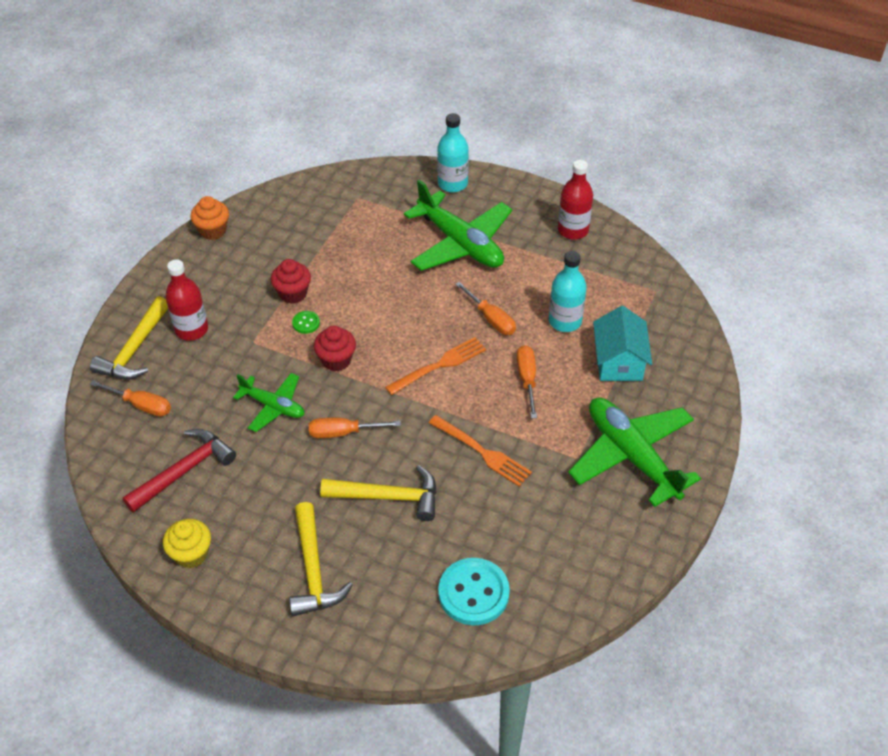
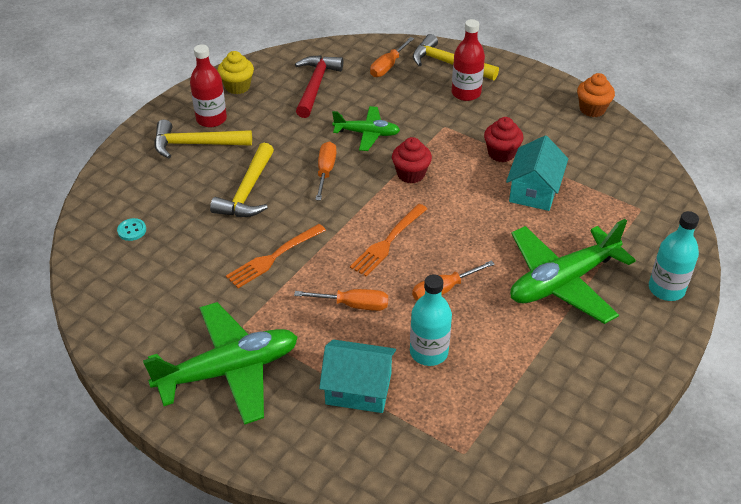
camera: 100 degrees right, 5 degrees down
(184, 470) = (315, 85): red hammer -> red hammer turned 135 degrees counterclockwise
(273, 406) = (367, 133): green plane -> green plane turned 120 degrees counterclockwise
(306, 323) = (461, 159): green button -> none
(346, 267) = (534, 191): none -> turquoise house
(439, 365) = (388, 242): orange fork -> orange fork turned 60 degrees clockwise
(473, 593) = (132, 230): turquoise button -> turquoise button, size x0.46
(573, 230) = (580, 390): red bottle -> red bottle (211, 119)

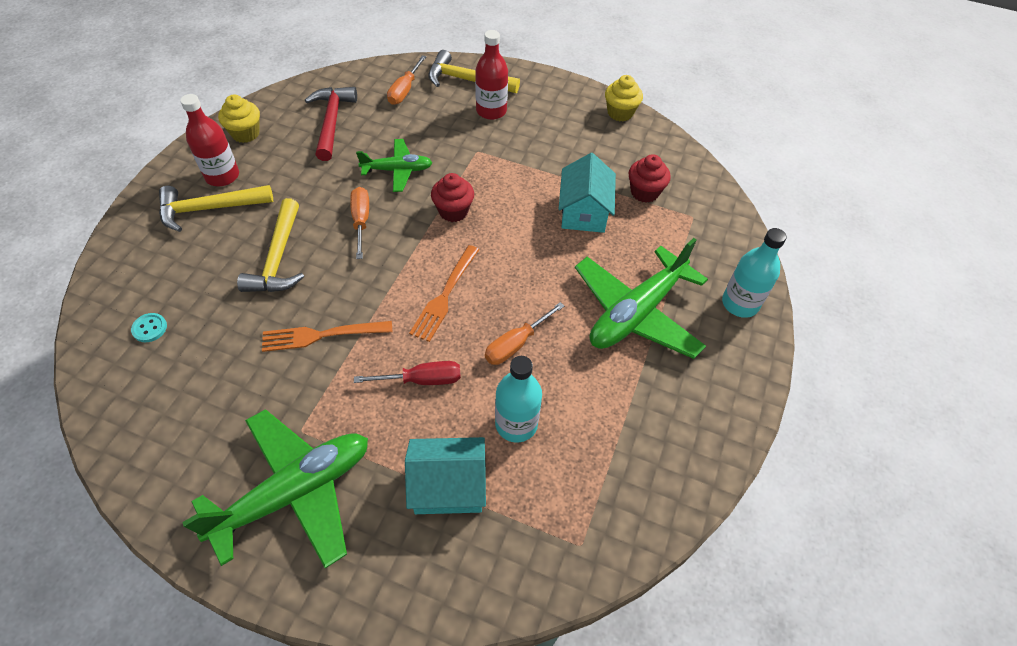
camera: 15 degrees left, 10 degrees up
(274, 257) = (322, 335): orange fork -> orange fork turned 45 degrees clockwise
(353, 305) = (422, 380): orange screwdriver -> red screwdriver
(501, 153) = (541, 174): red cupcake -> red cupcake (644, 192)
(592, 109) = (620, 113): orange cupcake -> yellow cupcake

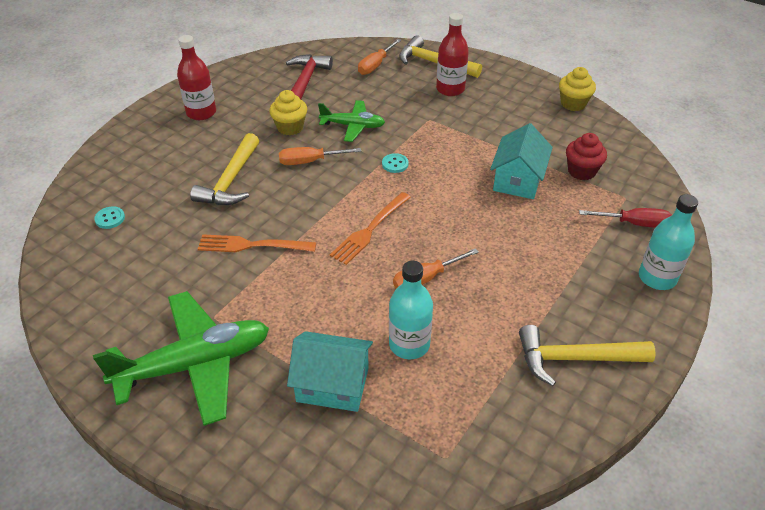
camera: 15 degrees right, 10 degrees down
(209, 209) = (183, 136): yellow hammer -> yellow hammer (574, 359)
(245, 133) = (229, 83): yellow cupcake -> yellow cupcake (290, 127)
(361, 221) = (310, 161): orange screwdriver -> orange screwdriver turned 105 degrees counterclockwise
(422, 380) = (331, 294): red screwdriver -> red screwdriver (634, 223)
(453, 211) = (395, 164): red cupcake -> turquoise button
(636, 313) = (549, 270): green plane -> none

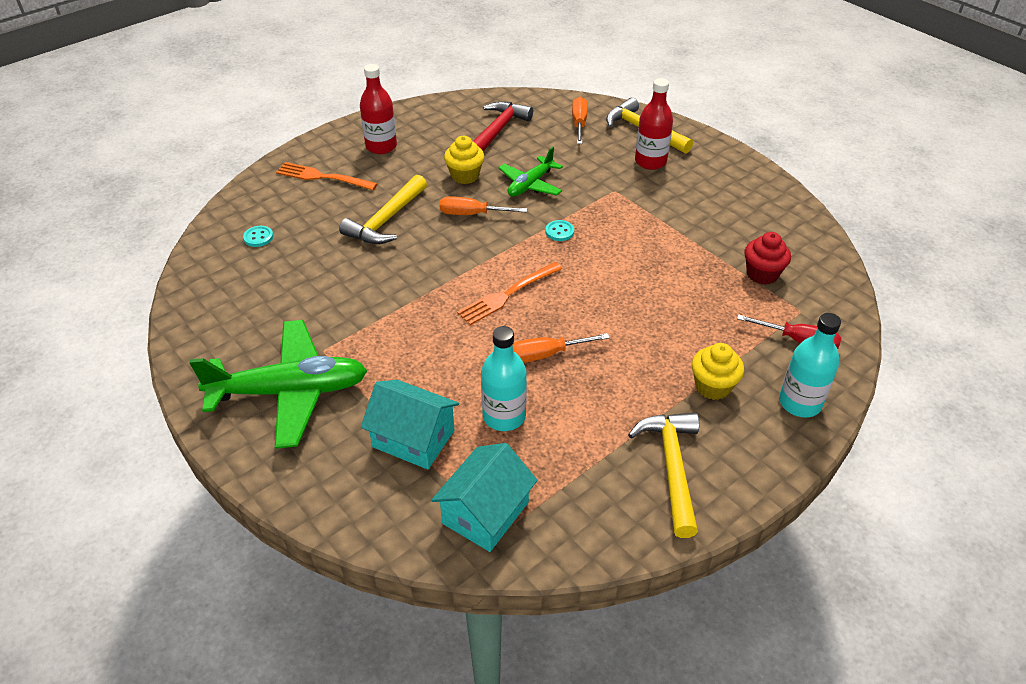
camera: 15 degrees right, 0 degrees up
(252, 245) = (384, 288): orange fork -> orange fork (323, 177)
(353, 126) = (530, 184): green plane -> green plane turned 105 degrees clockwise
(375, 65) = (579, 123): orange screwdriver -> orange screwdriver turned 135 degrees clockwise
(518, 180) = (686, 271): turquoise house -> turquoise house (485, 513)
(573, 104) = (783, 199): yellow cupcake -> yellow cupcake (712, 386)
(574, 359) = (671, 467): yellow hammer -> yellow hammer turned 75 degrees clockwise

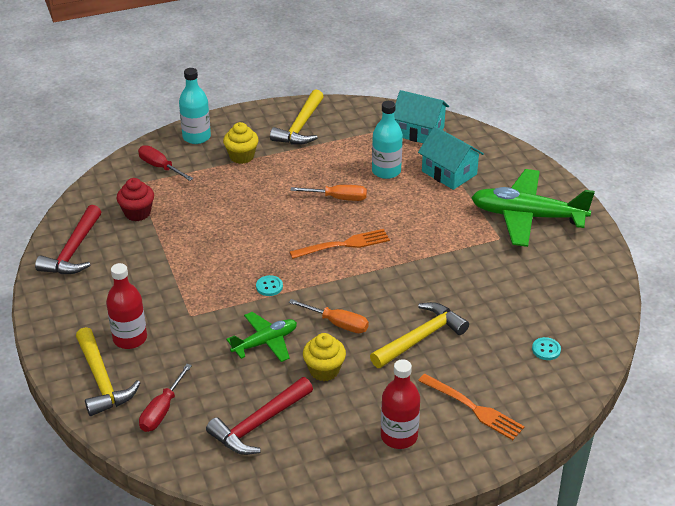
camera: 160 degrees left, 5 degrees down
(485, 513) = (419, 131): turquoise house -> turquoise house turned 60 degrees clockwise
(579, 123) = (162, 410): orange screwdriver -> red screwdriver
(781, 219) = (73, 251): none -> red hammer

